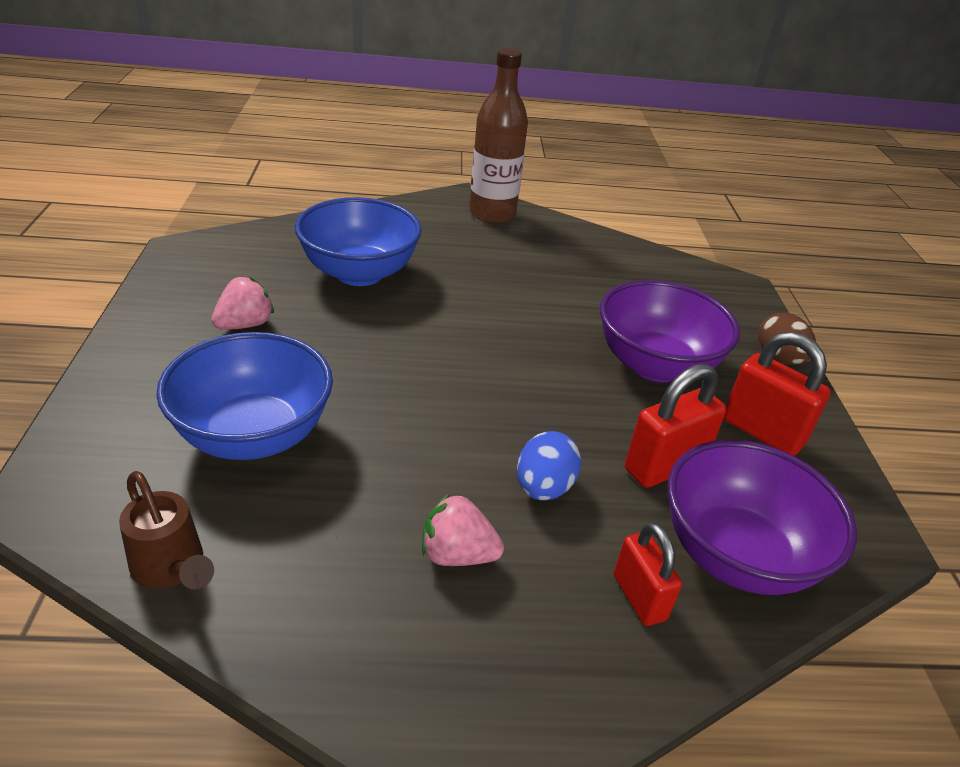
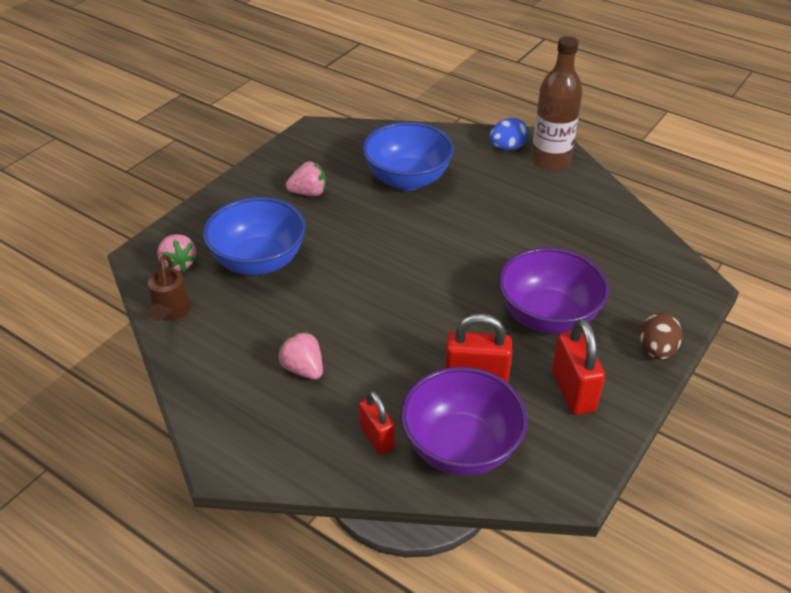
camera: 40 degrees right, 5 degrees up
(121, 489) = (178, 264): none -> pink strawberry
(543, 488) = (386, 357): blue egg -> blue egg (507, 148)
(639, 597) = (377, 437): red padlock -> red padlock turned 45 degrees counterclockwise

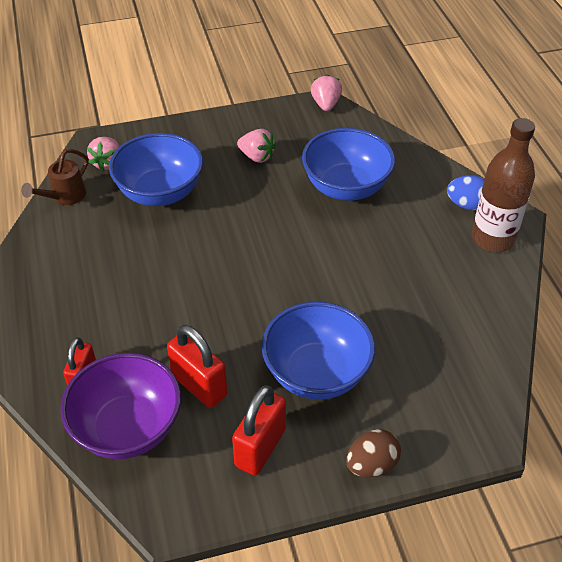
camera: 40 degrees right, 5 degrees up
(303, 369) = (96, 294): pink strawberry -> pink strawberry (326, 104)
(547, 316) = (316, 373): purple bowl -> blue bowl

